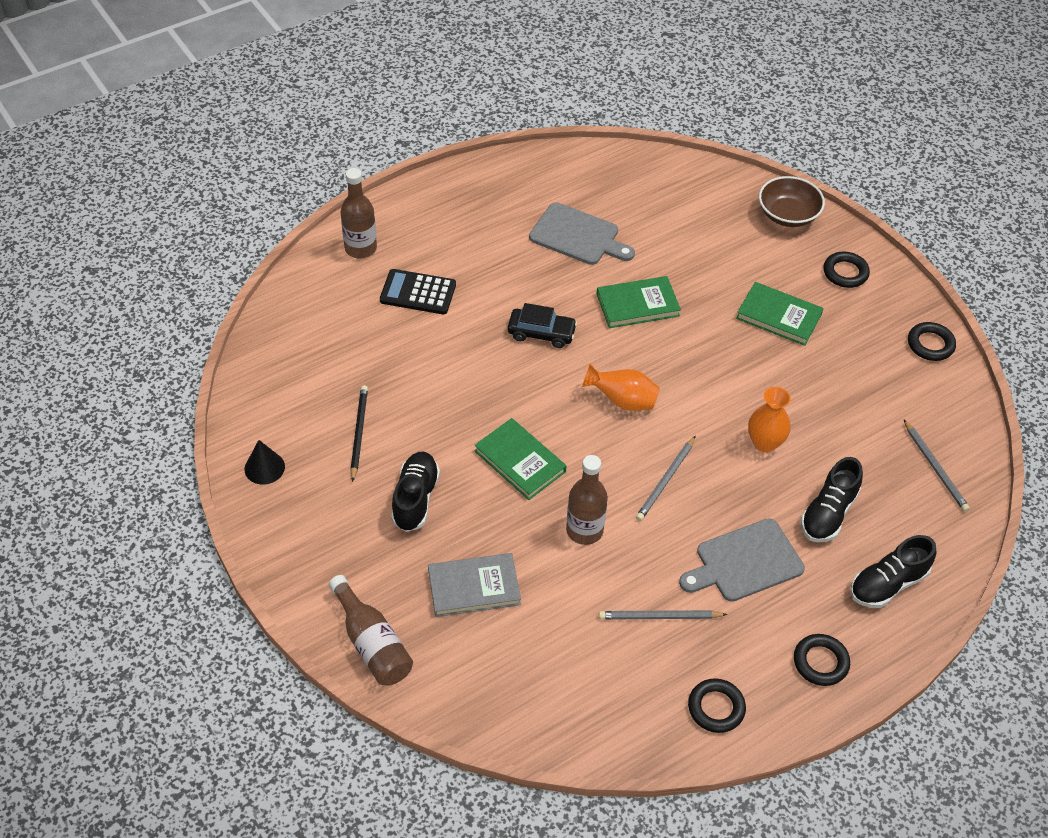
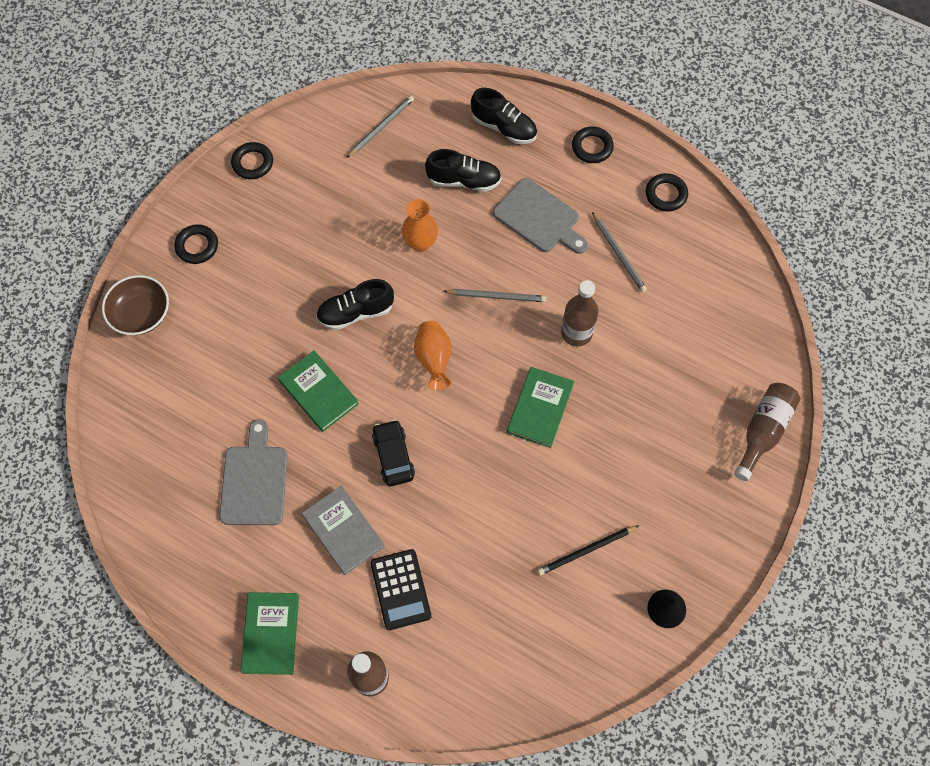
camera: 115 degrees left, 15 degrees up
(415, 499) = (622, 469): black shoe -> black shoe (355, 312)
(474, 587) = (673, 385): grey book -> grey book (343, 531)
(778, 316) = (276, 279): green book -> green book (271, 634)

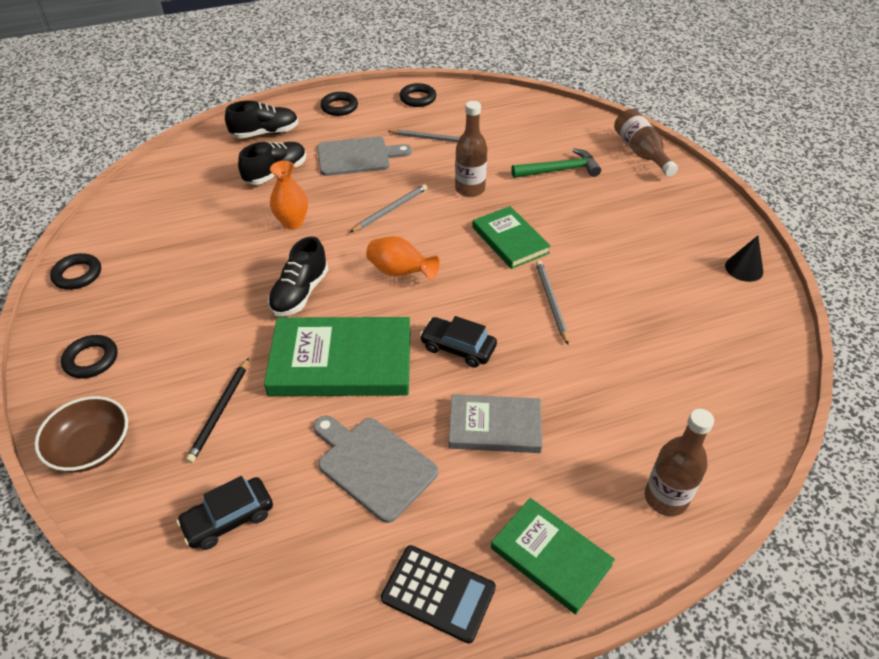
camera: 50 degrees left, 20 degrees down
(156, 432) = (228, 519): none -> black car
(318, 392) = (341, 361): green book -> green book, size x1.63
(381, 127) = (169, 187): grey pencil -> grey pencil (551, 302)
(400, 589) = (591, 419): black calculator -> black calculator (438, 593)
(586, 551) = (657, 283): black pencil -> black pencil (220, 411)
(669, 383) = (559, 170): none -> green hammer

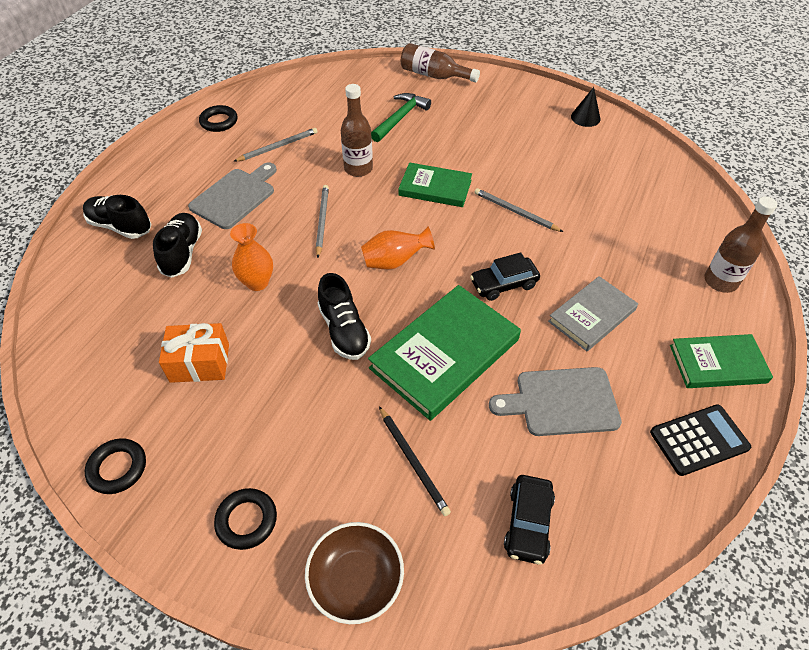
camera: 45 degrees left, 5 degrees up
(193, 248) = (200, 363): none -> orange gift
(265, 133) = (120, 226): black shoe -> black shoe turned 90 degrees counterclockwise
(339, 107) = (159, 165): black ring -> none

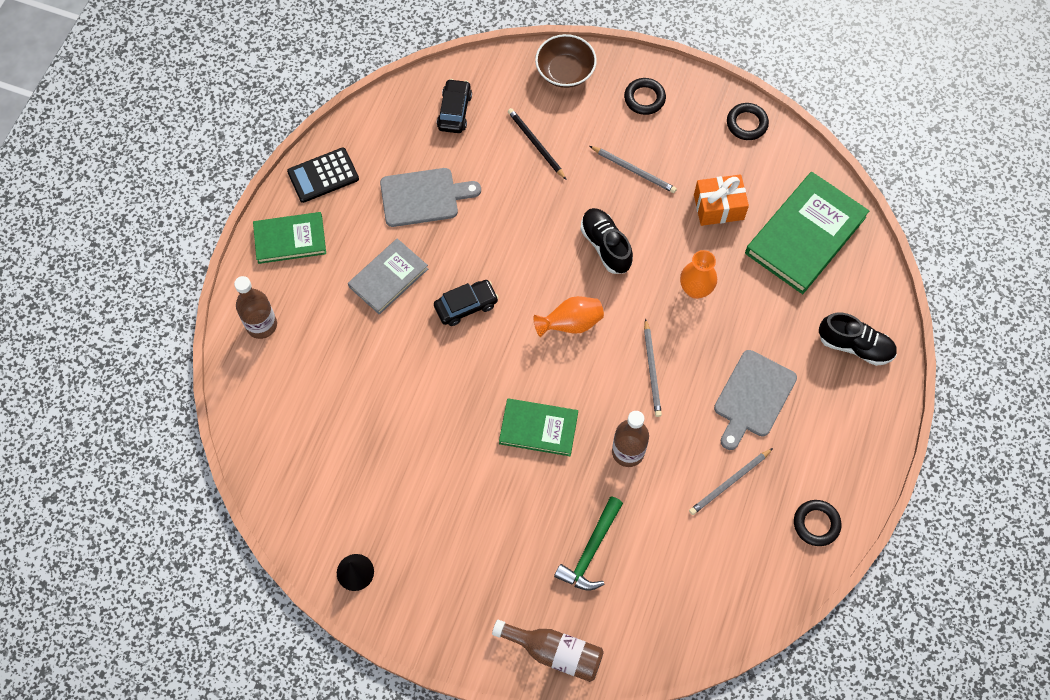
camera: 175 degrees right, 15 degrees up
(182, 253) = (778, 317): black shoe -> none
(445, 354) = (517, 231): green book -> green book (805, 235)
(515, 212) = (451, 399): grey pencil -> grey pencil (634, 170)

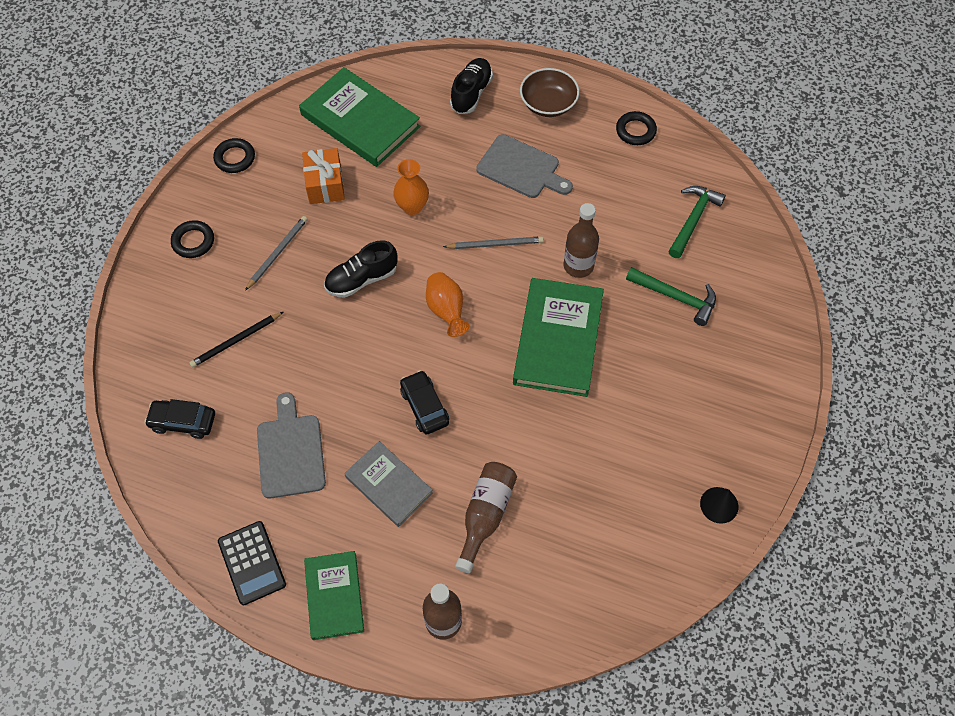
camera: 90 degrees left, 5 degrees down
(538, 428) = (558, 339): green book -> green book, size x1.63
(554, 652) = (773, 328): brown bottle -> brown bottle (485, 515)
(565, 71) = (148, 313): brown bowl -> brown bowl (548, 104)
(693, 579) = (693, 219): none -> green hammer
(729, 483) = (603, 189): grey pencil -> none

